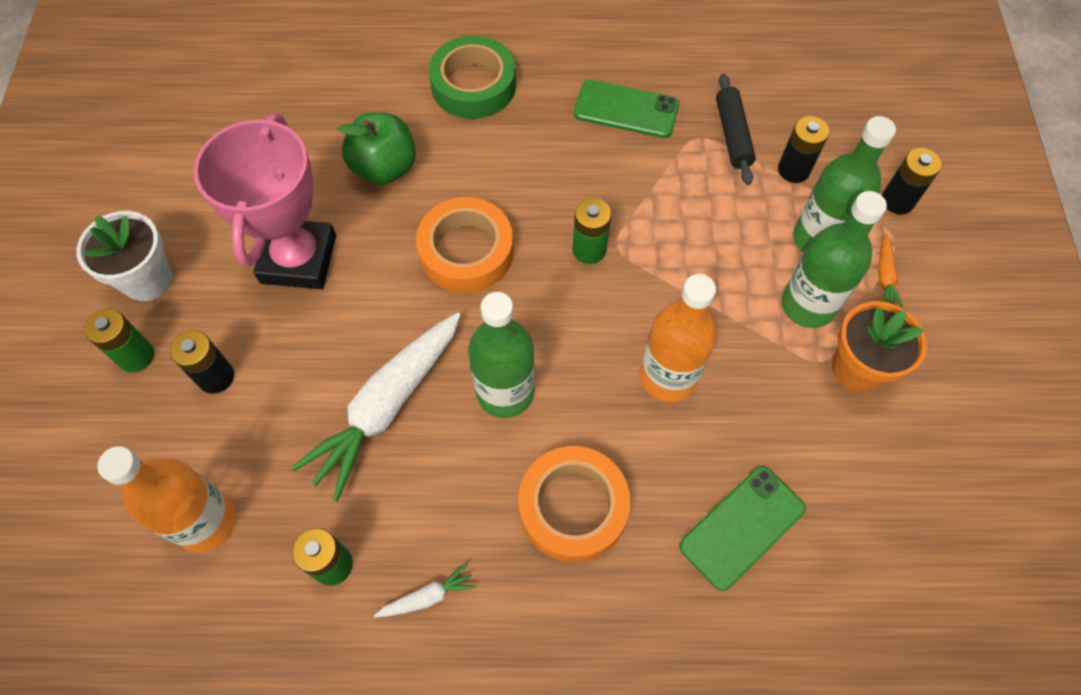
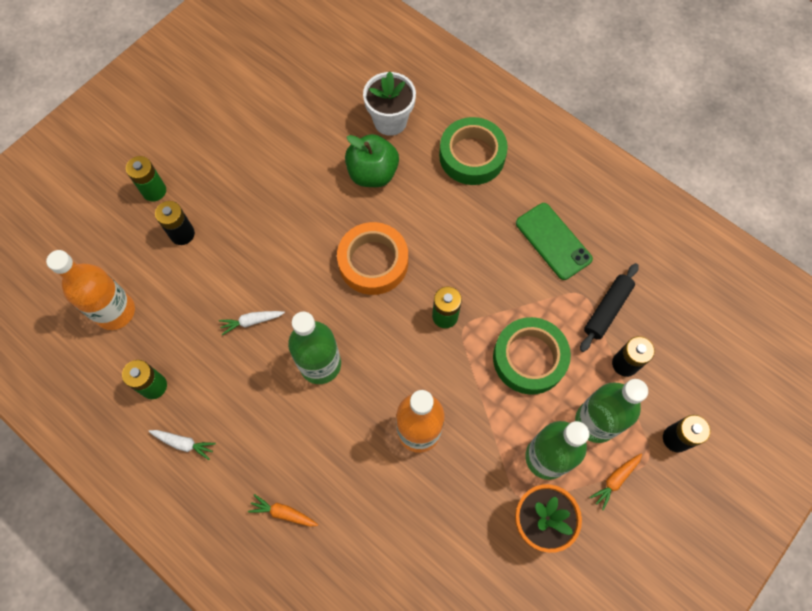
camera: 40 degrees right, 5 degrees up
(147, 279) = (194, 149): white flower pot -> white flower pot (390, 121)
(299, 259) = (279, 196): pink trophy -> none
(387, 407) = (251, 321): white carrot -> white carrot, size x0.42
(573, 507) = (298, 460): orange tape -> none
(609, 573) = (283, 513): none -> orange carrot
(706, 228) = (529, 358): none -> green tape
(742, 527) = (378, 552): green phone -> none

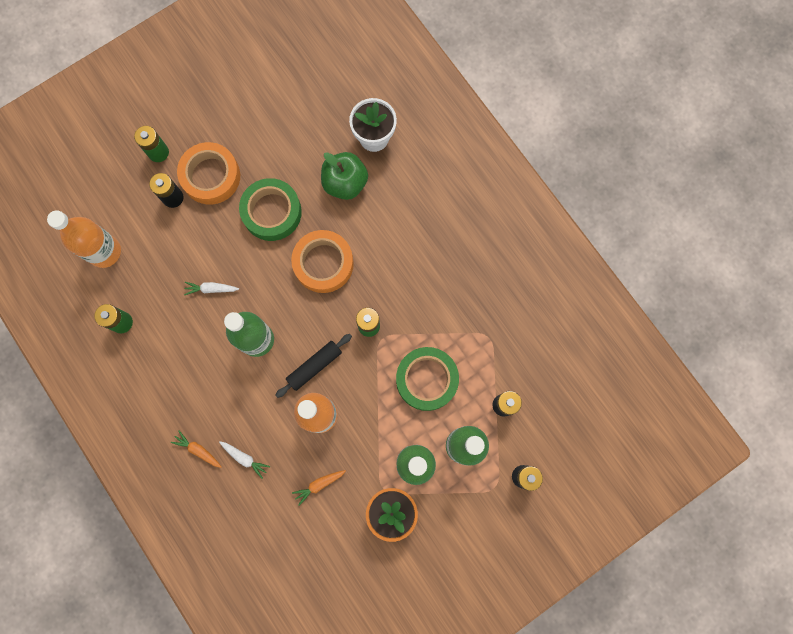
camera: 15 degrees right, 10 degrees up
(184, 443) = (135, 375): white carrot -> white carrot (245, 458)
(220, 201) = (211, 176): none -> orange tape
(472, 156) = (435, 188): green tape -> green tape (272, 212)
(553, 241) = (479, 284): green phone -> none
(607, 310) = (504, 356): black rolling pin -> black rolling pin (314, 366)
(615, 480) = (462, 496): orange carrot -> orange carrot (319, 484)

